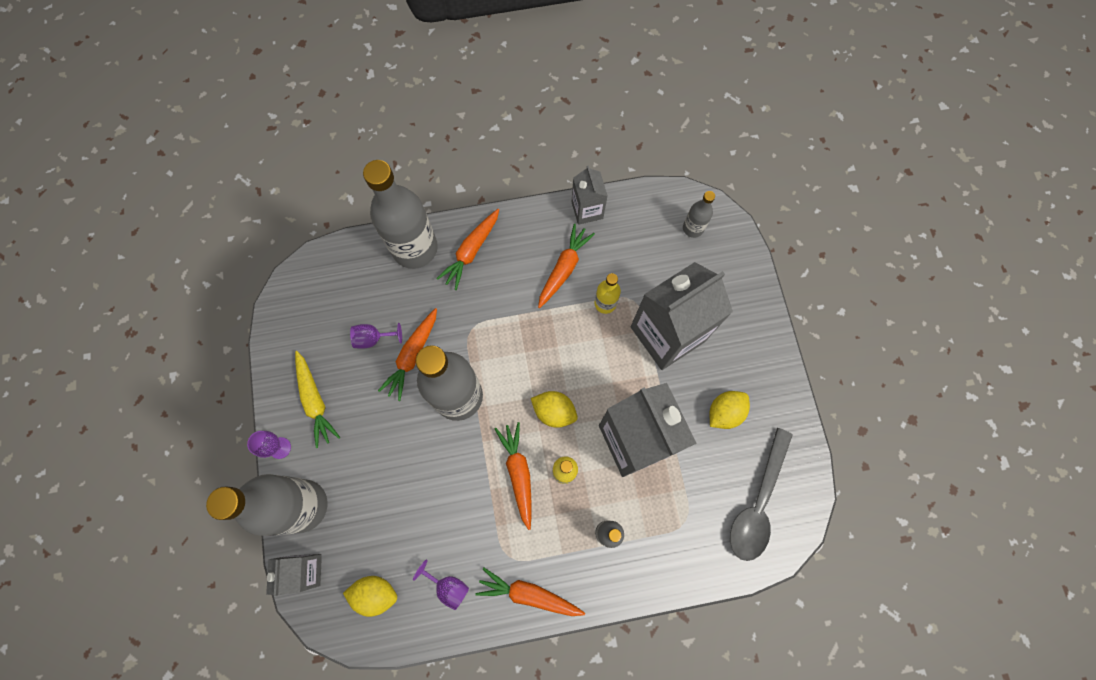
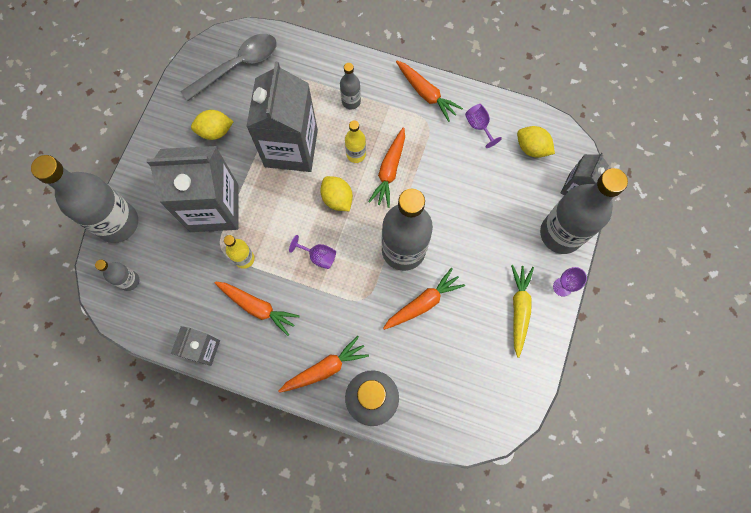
camera: 150 degrees left, 0 degrees up
(373, 338) = (448, 336): purple goblet -> purple goblet (318, 256)
(564, 268) = (257, 307): orange carrot -> orange carrot turned 120 degrees counterclockwise
(744, 270) = (118, 223): none -> grey bottle

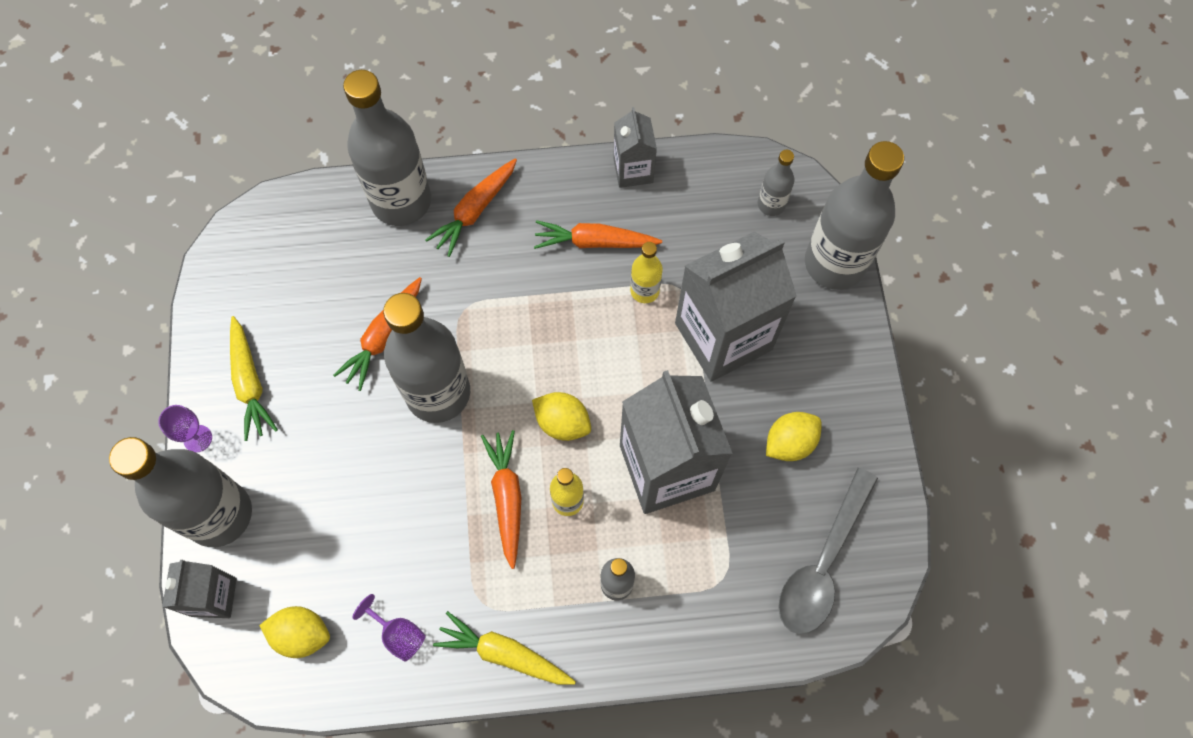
camera: 155 degrees right, 5 degrees down
(318, 256) = (549, 335): purple goblet -> none
(426, 94) = (504, 653): orange carrot -> yellow carrot

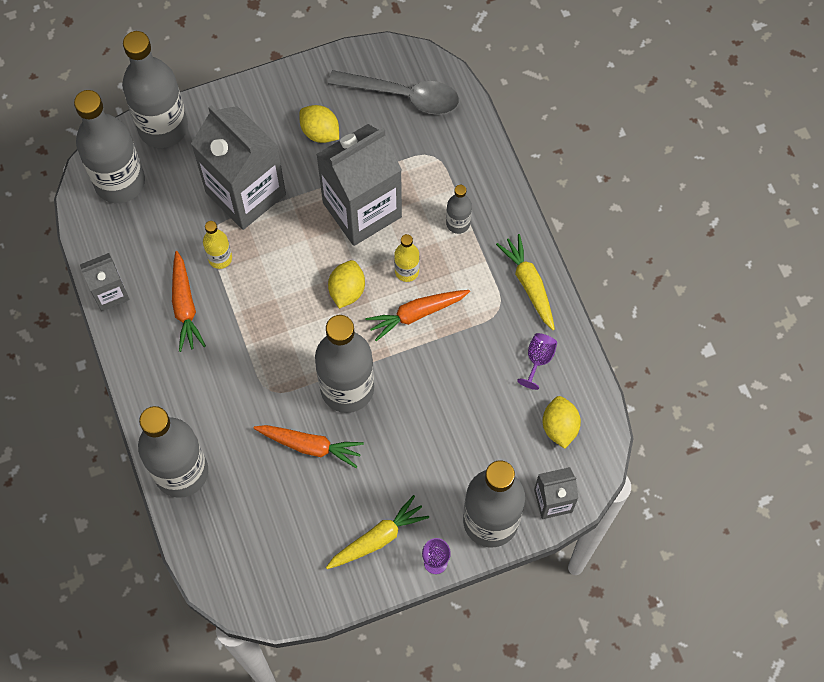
camera: 105 degrees left, 0 degrees up
(475, 211) = (177, 408): orange carrot -> none
(504, 653) = (529, 284): yellow carrot -> yellow carrot turned 150 degrees clockwise
(771, 204) = (119, 182): grey bottle -> grey bottle, size x2.15

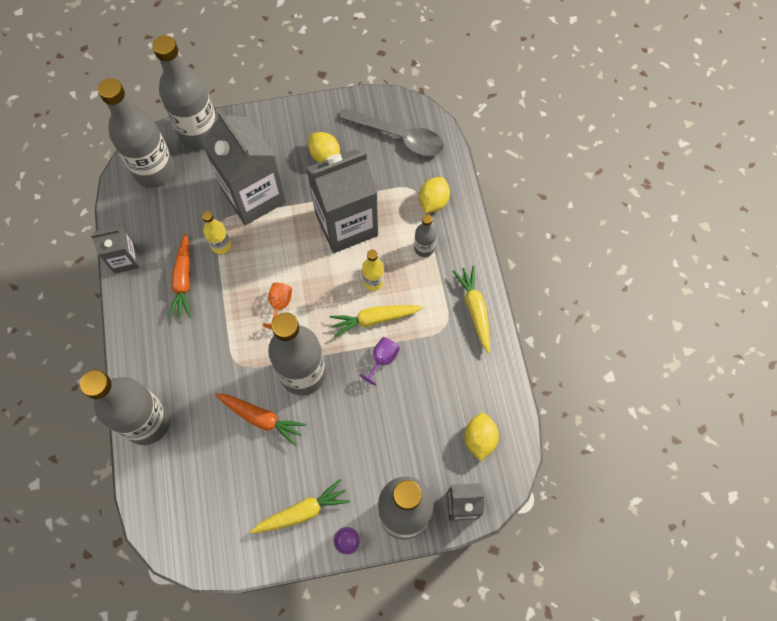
camera: 10 degrees right, 0 degrees up
(304, 315) = (280, 304): none -> orange goblet
(347, 290) = (320, 289): yellow lemon -> yellow lemon (433, 202)
(416, 314) = (374, 319): orange carrot -> yellow carrot
(538, 359) = (471, 376): purple goblet -> purple goblet (382, 359)

